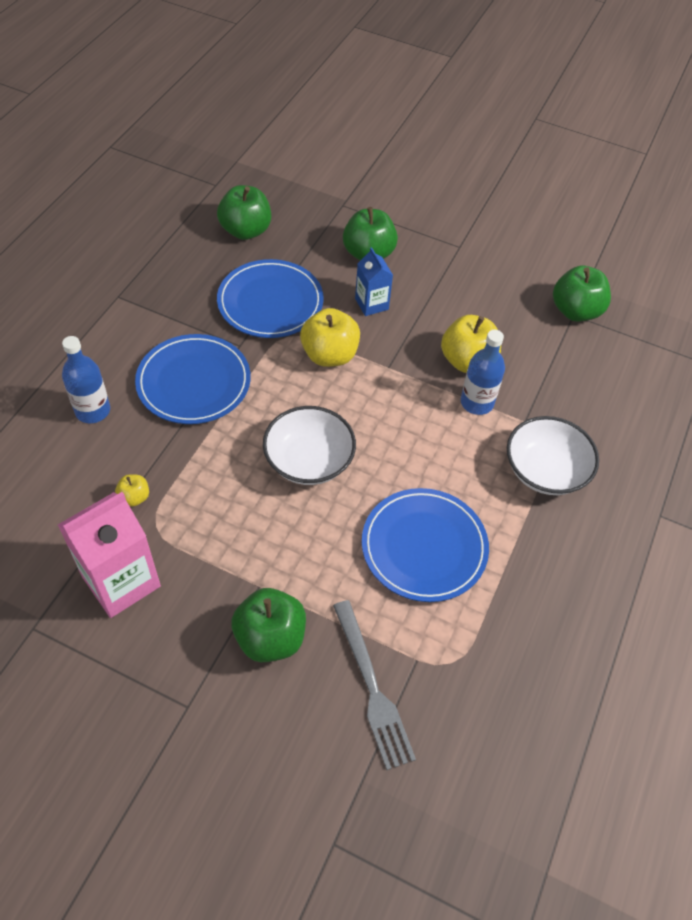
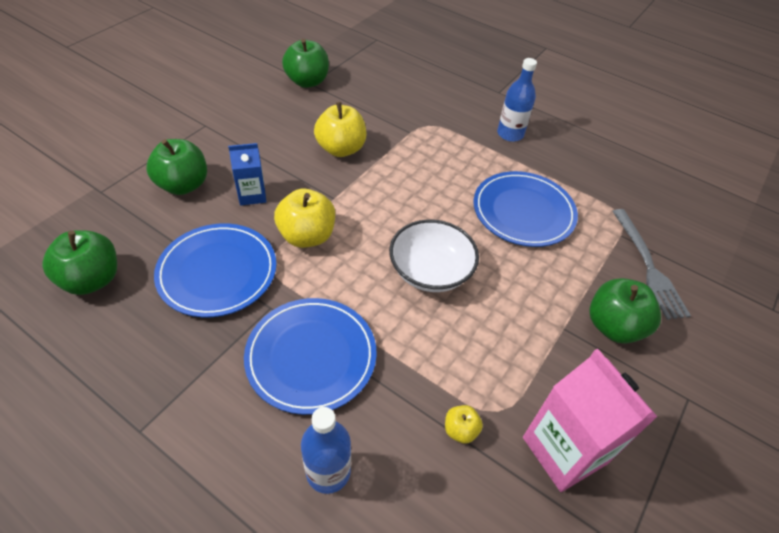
camera: 80 degrees left, 5 degrees down
(371, 687) = (648, 265): grey fork -> grey fork turned 90 degrees clockwise
(477, 402) = (386, 153): blue bottle -> blue bottle (510, 134)
(545, 470) = (457, 133): white bowl -> none

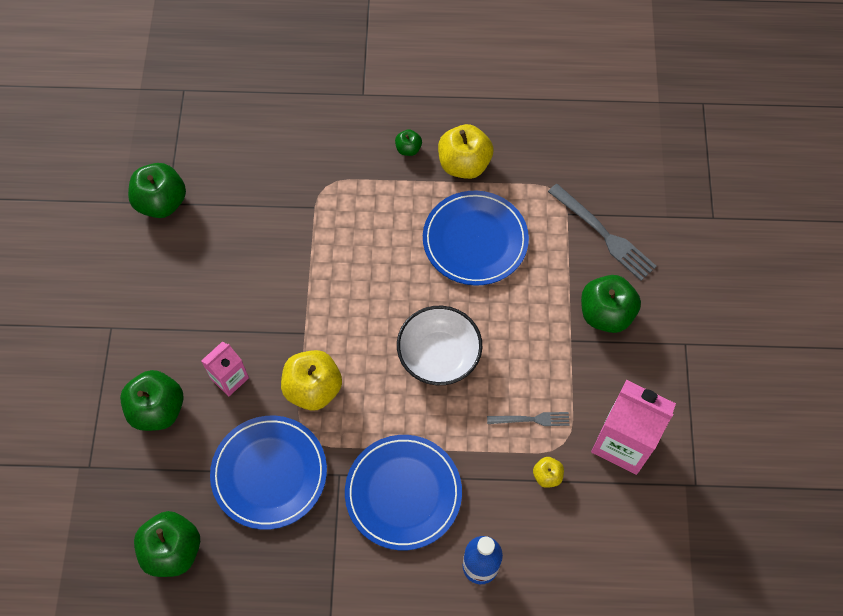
camera: 30 degrees left, 15 degrees up
(252, 195) = (229, 378): blue carton -> pink carton
(341, 149) = (266, 271): yellow apple -> yellow apple (464, 164)
(479, 370) = (531, 419): none -> grey fork
(510, 134) = (408, 149): blue bottle -> green apple

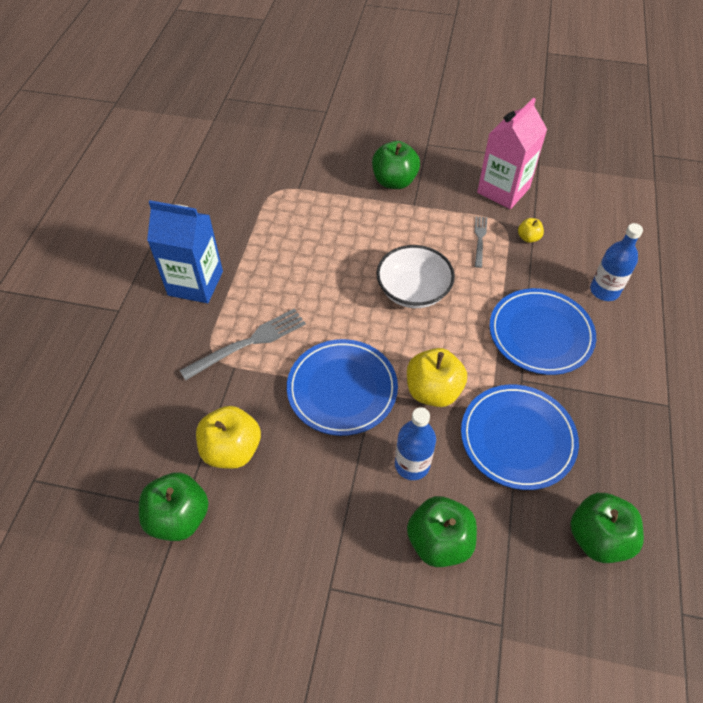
camera: 80 degrees left, 10 degrees down
(229, 378) = (412, 464): pink carton -> blue bottle
(408, 149) = (195, 283): green apple -> blue carton
(464, 164) = (227, 246): yellow apple -> yellow apple (232, 449)
(475, 240) = (306, 250): blue plate -> blue plate (342, 389)
(603, 234) = (323, 171): grey fork -> grey fork (248, 343)

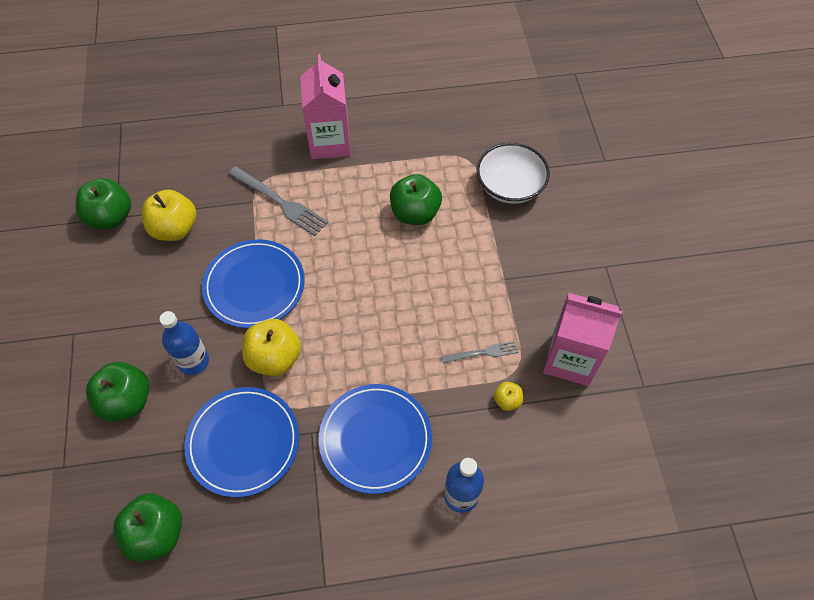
camera: 70 degrees right, 5 degrees up
(195, 283) = (330, 142): blue carton -> pink carton
(394, 181) = (530, 252): green apple -> green apple (415, 213)
(413, 290) = (387, 310): white bowl -> white bowl (510, 186)

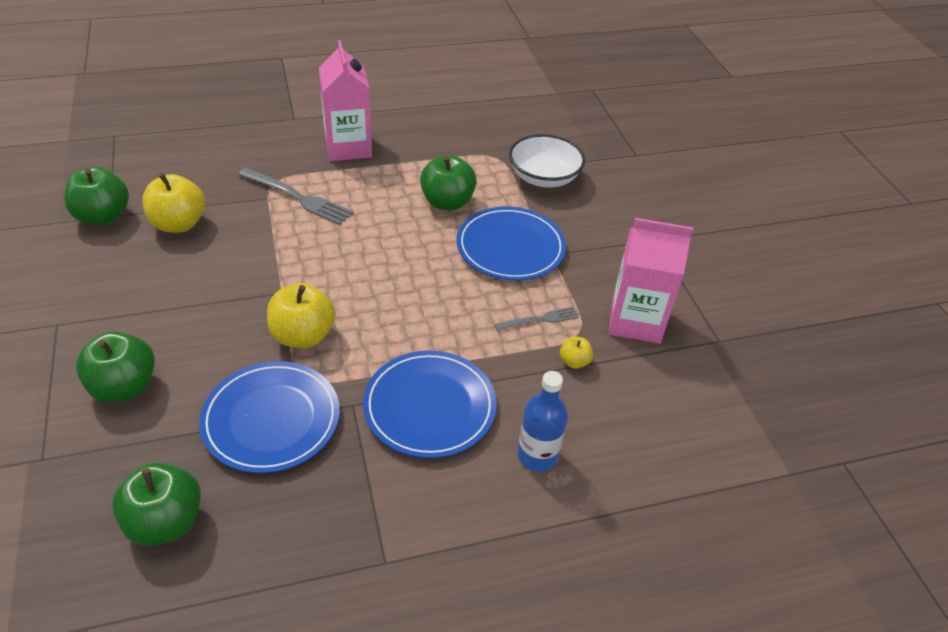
camera: 10 degrees left, 15 degrees down
(193, 361) = (206, 343): blue bottle -> none
(254, 286) = (274, 271): blue plate -> blue plate (510, 247)

